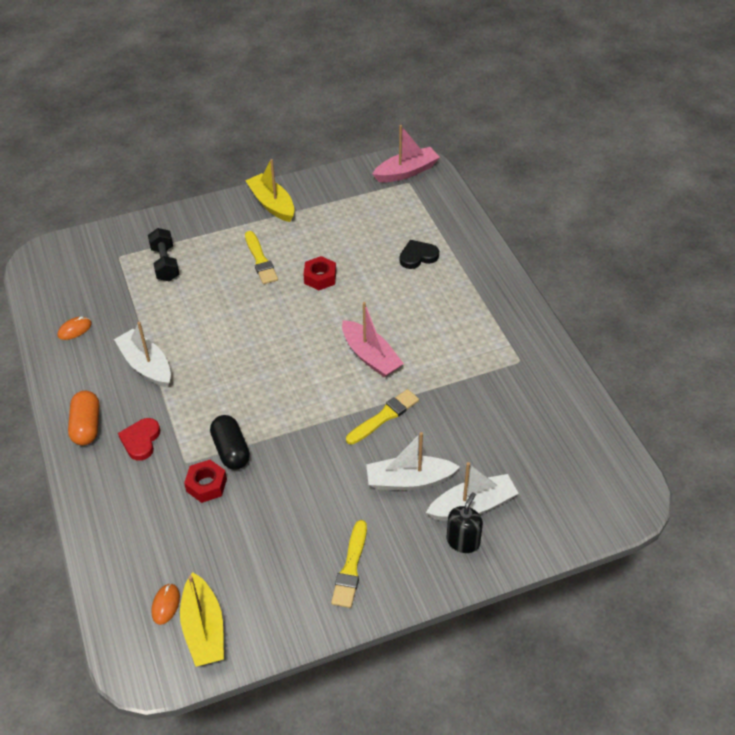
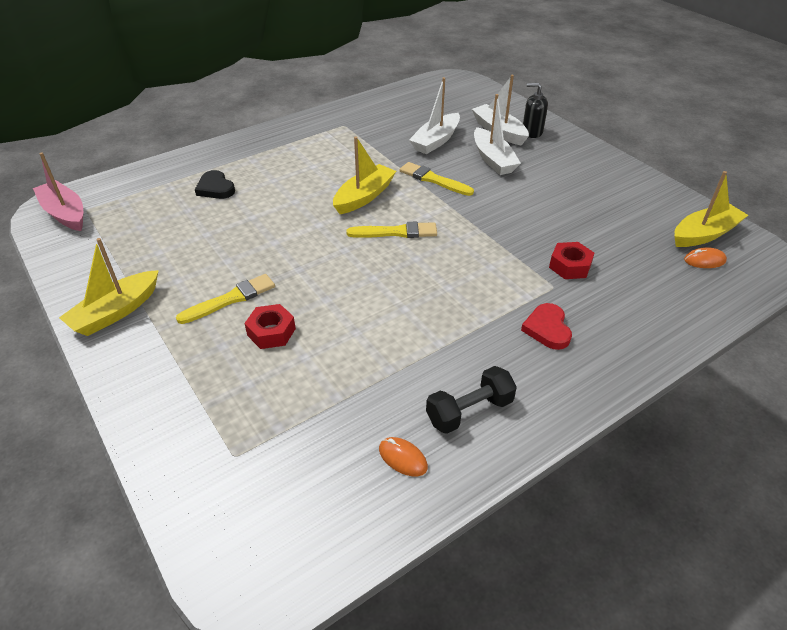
camera: 105 degrees left, 5 degrees down
(86, 426) = (555, 384): orange capsule -> none
(141, 440) = (547, 329): red heart -> red heart turned 90 degrees clockwise
(146, 365) = (438, 357): white boat -> white boat (436, 141)
(165, 263) = (246, 392): black dumbbell -> black dumbbell (469, 411)
(231, 450) = (520, 259): black capsule -> none
(320, 277) = (256, 246): red nut -> red nut (271, 332)
(351, 567) = (590, 174): yellow brush -> yellow brush (396, 232)
(370, 356) = (364, 196): pink boat -> yellow boat

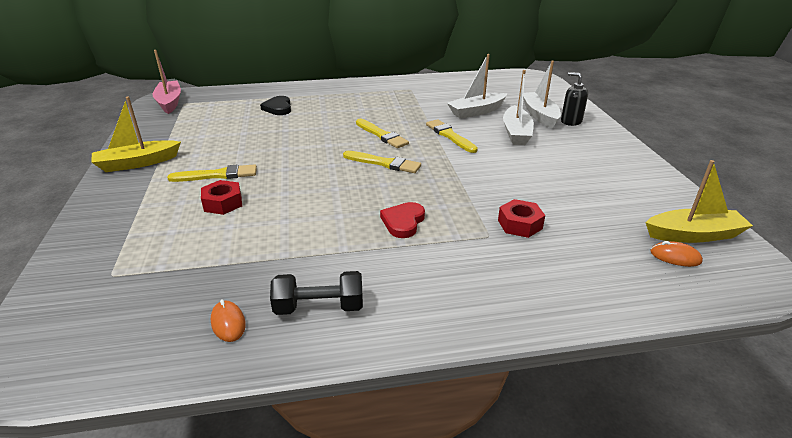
camera: 25 degrees right, 10 degrees down
(364, 196) = (381, 135): yellow boat -> yellow brush
(547, 329) = (452, 266): red heart -> red heart (403, 222)

